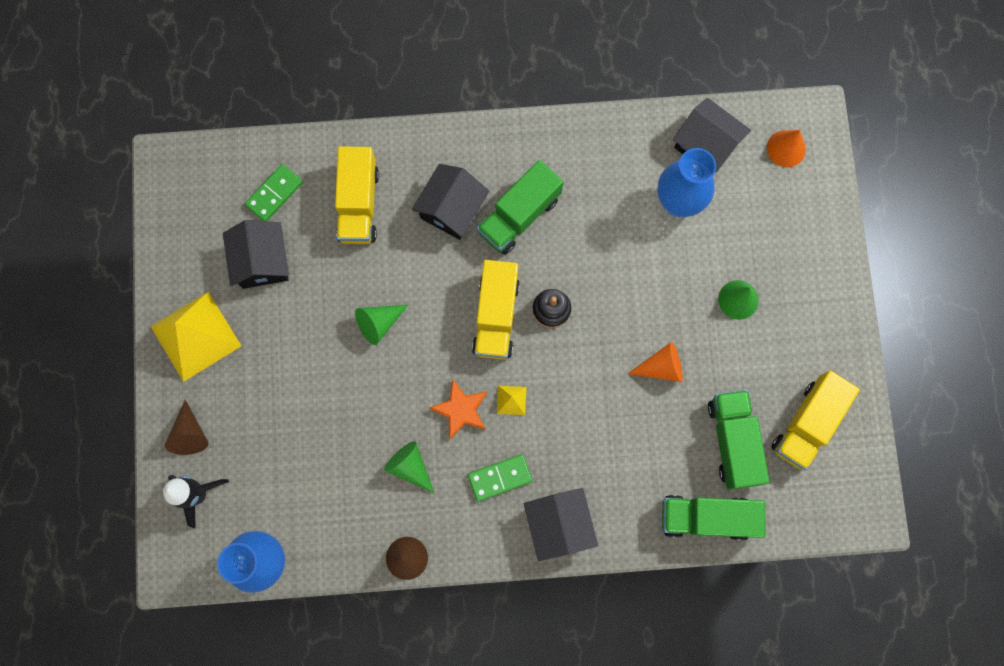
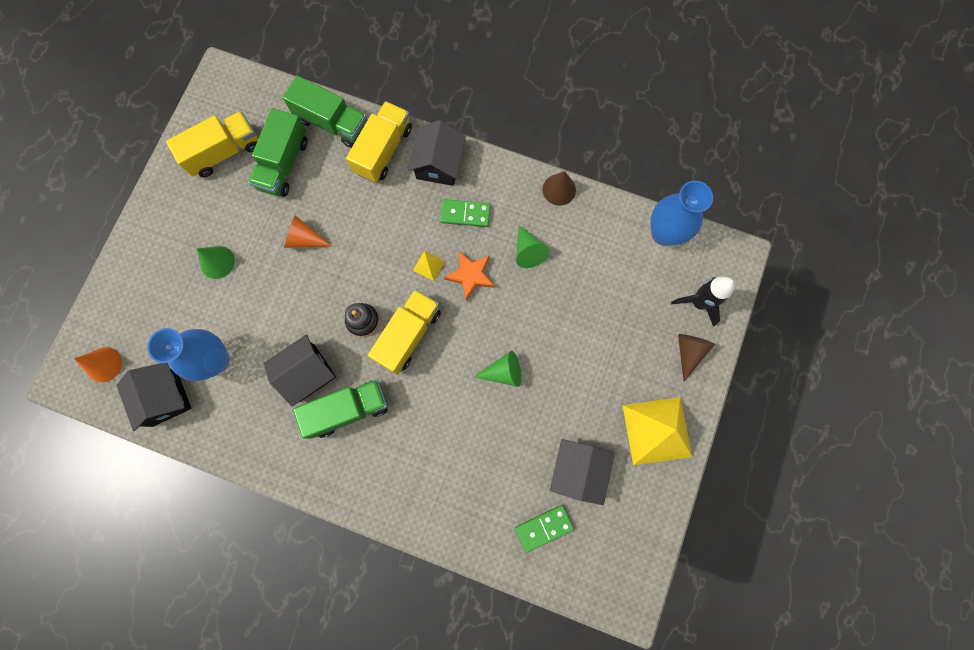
camera: 155 degrees left, 0 degrees up
(359, 204) = (475, 483): yellow truck -> yellow truck (383, 150)
(452, 209) = (400, 442): black house -> black house (307, 373)

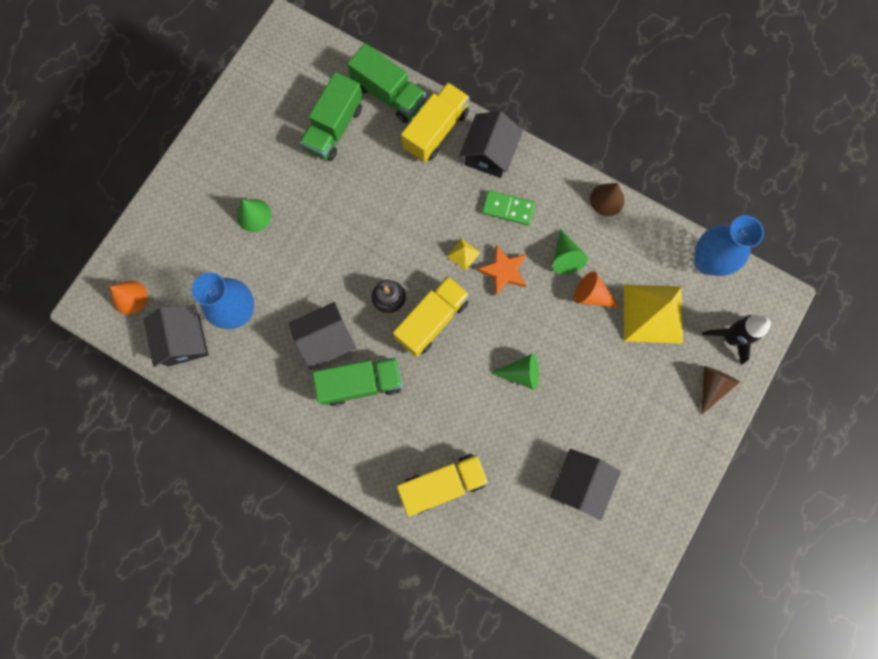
camera: 10 degrees right, 0 degrees up
(224, 152) = (276, 106): yellow truck -> yellow truck (442, 483)
(304, 239) = (343, 206): orange cone -> orange cone (592, 295)
(543, 528) = (536, 534): green domino -> none
(657, 430) = (666, 458): yellow pyramid -> yellow pyramid (652, 313)

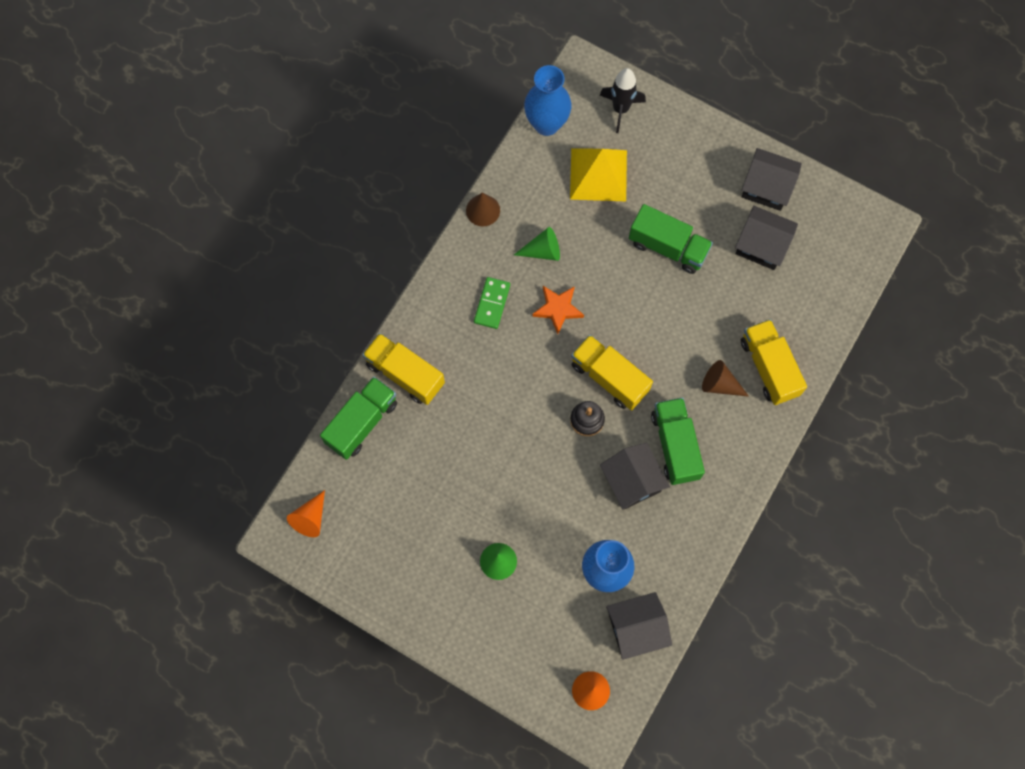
camera: 90 degrees left, 5 degrees down
(334, 128) = (399, 479): green truck -> green truck (668, 247)
(463, 254) = (540, 347): yellow pyramid -> none
(489, 153) = (431, 321): black house -> black house (766, 187)
(521, 373) = (660, 294): green cone -> none
(592, 295) = (581, 228): orange cone -> orange cone (310, 518)
(711, 386) = (666, 128): brown cone -> brown cone (720, 384)

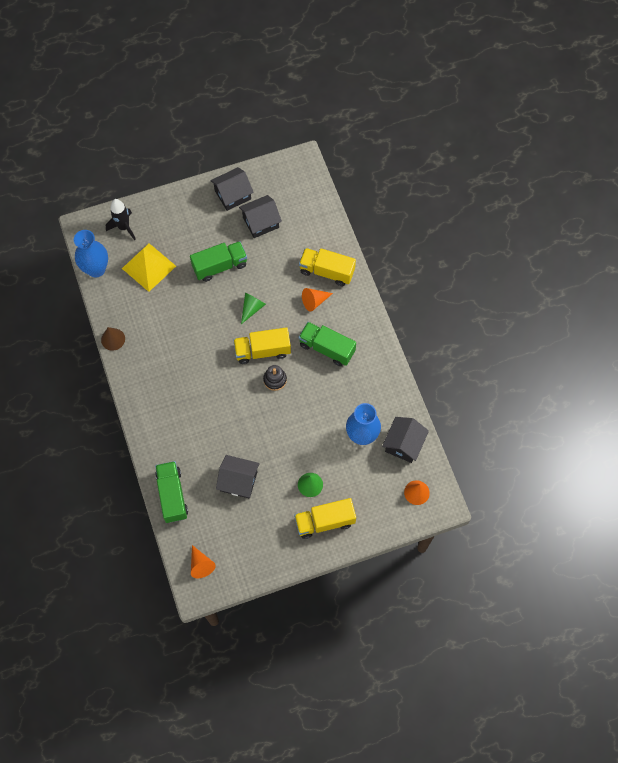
camera: 50 degrees left, 5 degrees down
(405, 374) = (166, 451): yellow truck -> yellow truck (324, 522)
(492, 304) = (169, 376): green domino -> none
(542, 251) = (164, 328): green cone -> green cone (252, 308)
(558, 309) = (203, 346): orange star -> none
(632, 481) = (326, 384): black house -> black house (239, 481)
(720, 384) = (314, 301): brown cone -> orange cone

